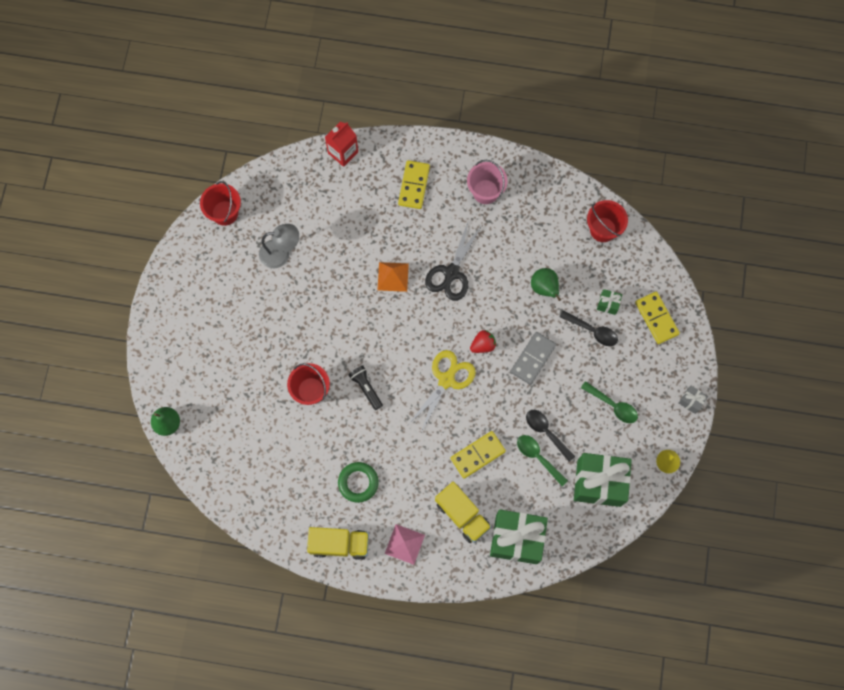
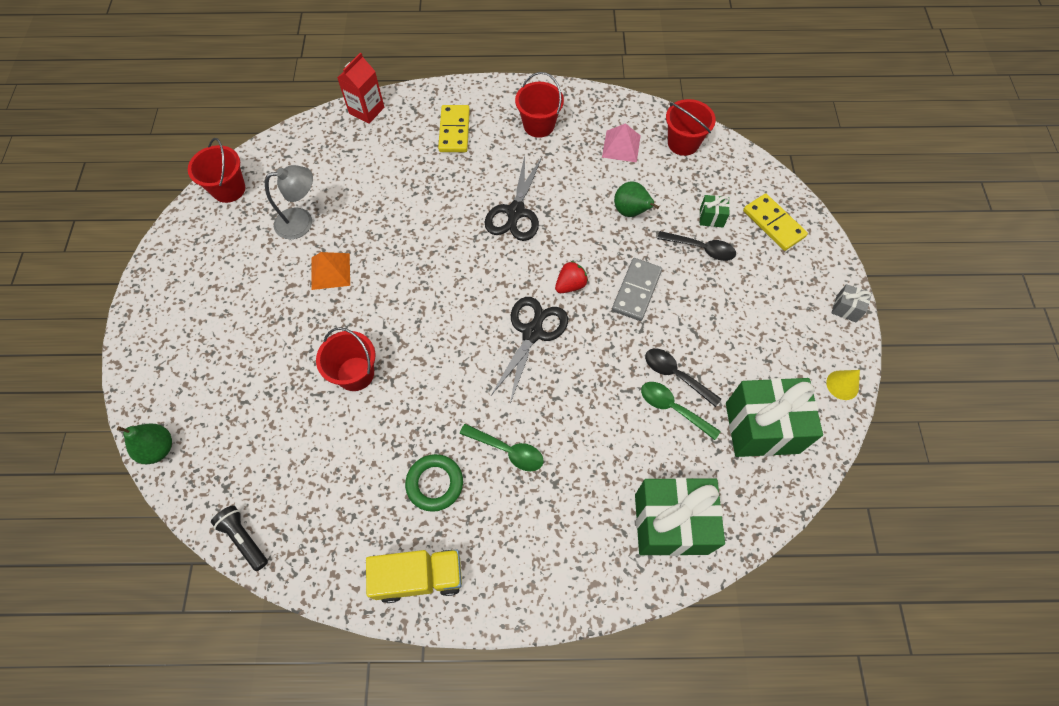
camera: 10 degrees left, 10 degrees down
(366, 388) = (429, 359): black flashlight -> black flashlight (244, 539)
(393, 276) = (444, 226): orange pyramid -> orange pyramid (330, 271)
(404, 544) = (514, 560): pink pyramid -> pink pyramid (621, 146)
(446, 380) = (532, 333): yellow scissors -> black scissors
(462, 515) = (588, 503): yellow truck -> none
(477, 455) = (592, 419): yellow domino -> none
(485, 191) = (539, 125): pink bucket -> red bucket
(613, 405) = (751, 329): green spoon -> green spoon (508, 450)

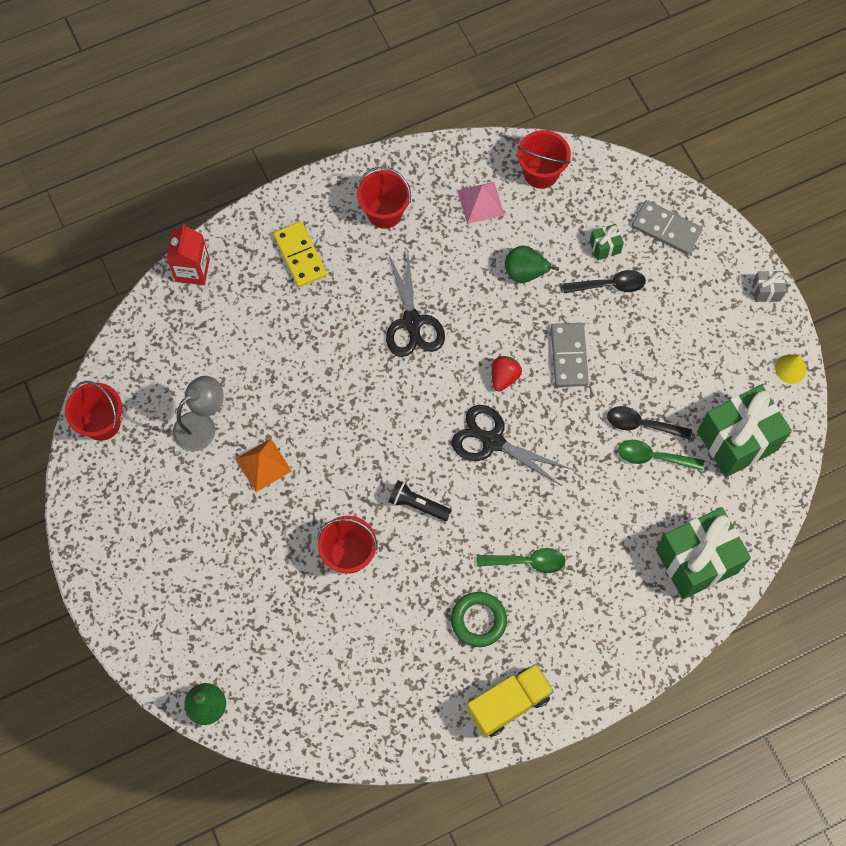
camera: 25 degrees left, 5 degrees up
(244, 539) = (338, 744): black flashlight -> black flashlight (417, 504)
(532, 333) = (492, 441): black scissors -> black scissors turned 60 degrees counterclockwise
(773, 224) = (666, 229): yellow domino -> grey domino

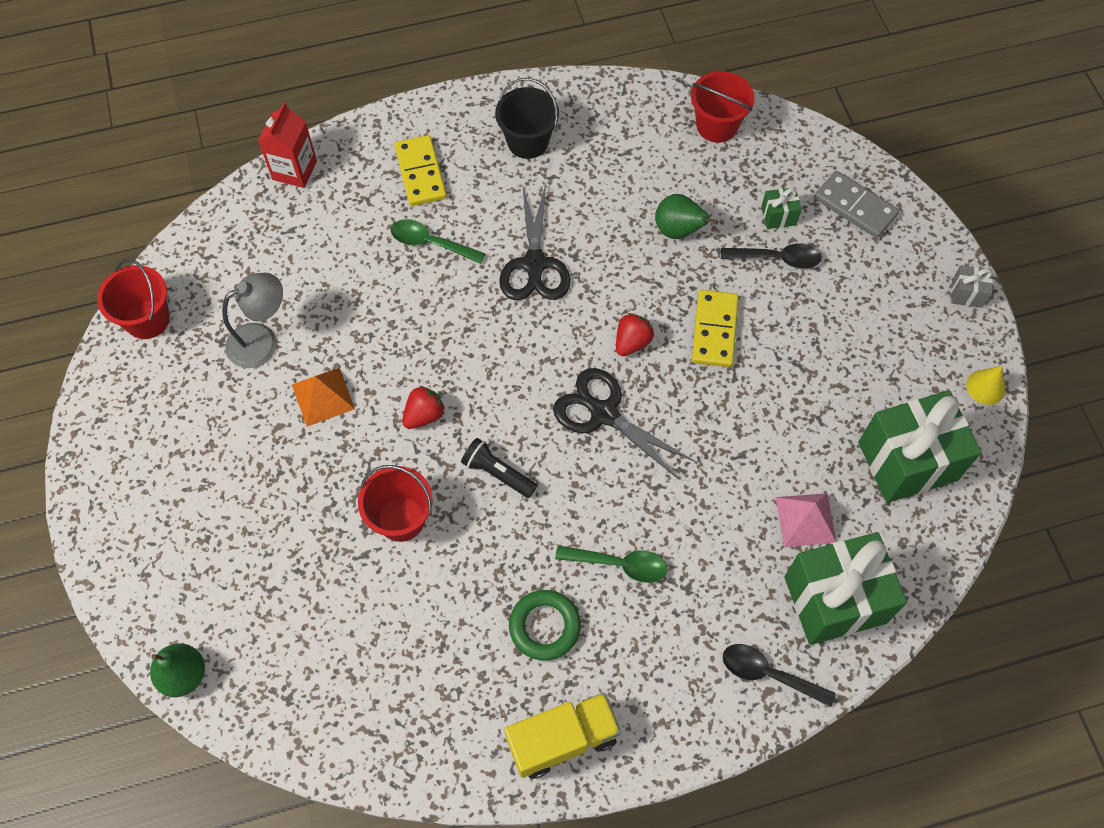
camera: 10 degrees right, 5 degrees down
(348, 467) = (424, 415): none -> red strawberry
(384, 212) = (528, 142): red bucket -> black bucket
(480, 202) = (641, 147): pink pyramid -> pink pyramid (806, 519)
(568, 356) = (714, 330): grey domino -> yellow domino
(642, 424) = (790, 423): black spoon -> black spoon (768, 674)
(653, 457) = (799, 464): green spoon -> green spoon (430, 243)

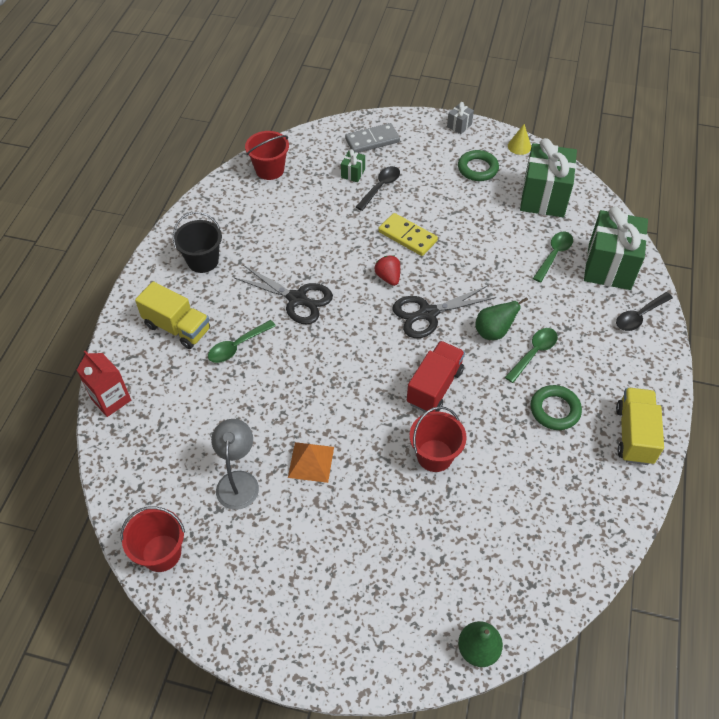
camera: 60 degrees left, 10 degrees down
(420, 173) = (177, 327): yellow domino -> yellow truck
(424, 415) = (366, 408): red strawberry -> none
(497, 473) = (434, 386): black flashlight -> red truck
(678, 231) = (328, 220): green pear -> green pear (493, 332)
(806, 519) = (554, 255): pink pyramid -> green spoon
(899, 354) = (477, 168): none -> green ring

